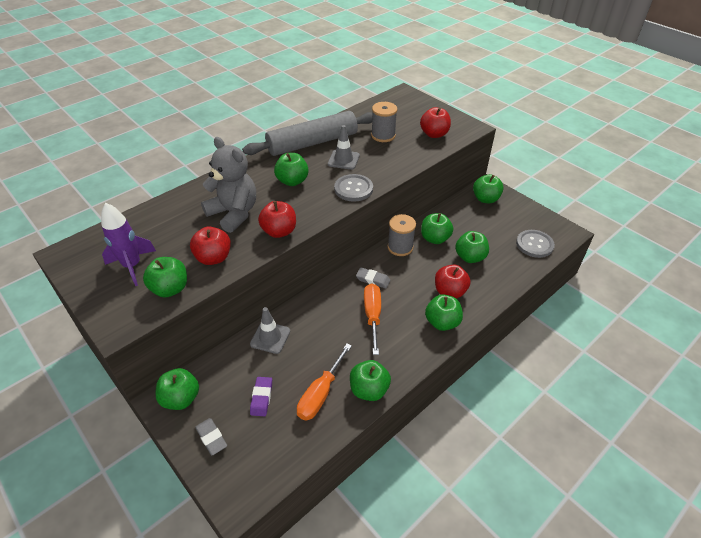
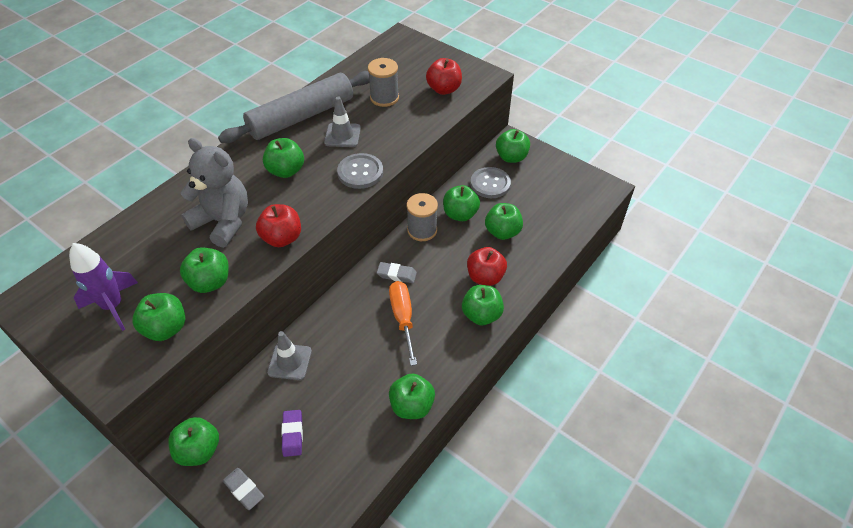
camera: 10 degrees left, 5 degrees up
(213, 258) = (210, 282): red apple -> green apple
(320, 393) = (358, 419): orange screwdriver -> none
(534, 244) = (572, 207): grey button -> grey button (490, 184)

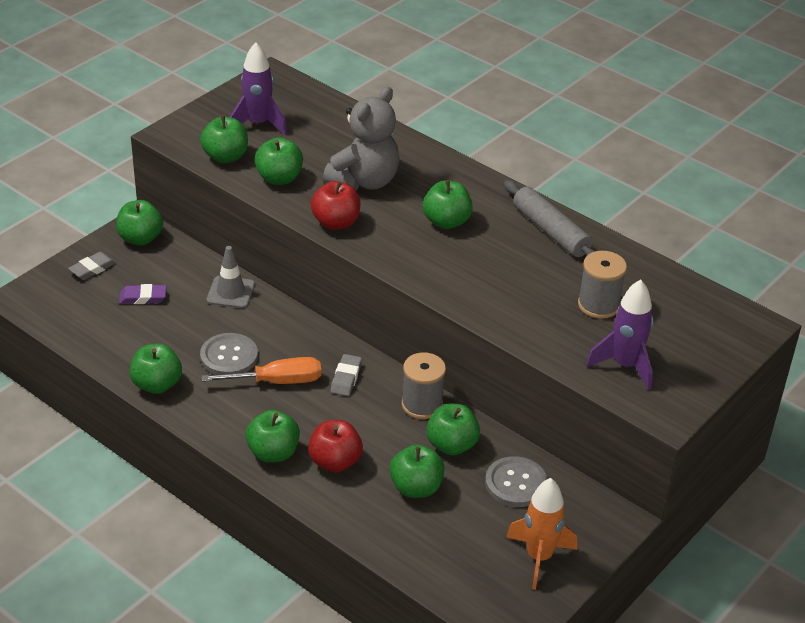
camera: 90 degrees right, 10 degrees down
(301, 117) = (550, 231): grey rolling pin -> grey rolling pin, size x0.66
(342, 135) = (514, 266): grey traffic cone -> none
(360, 172) = (443, 281): grey button -> grey button (229, 356)
(444, 89) = (625, 365): red apple -> purple rocket
(511, 157) = (578, 515): green apple -> none
(549, 175) = (539, 557): none -> orange rocket

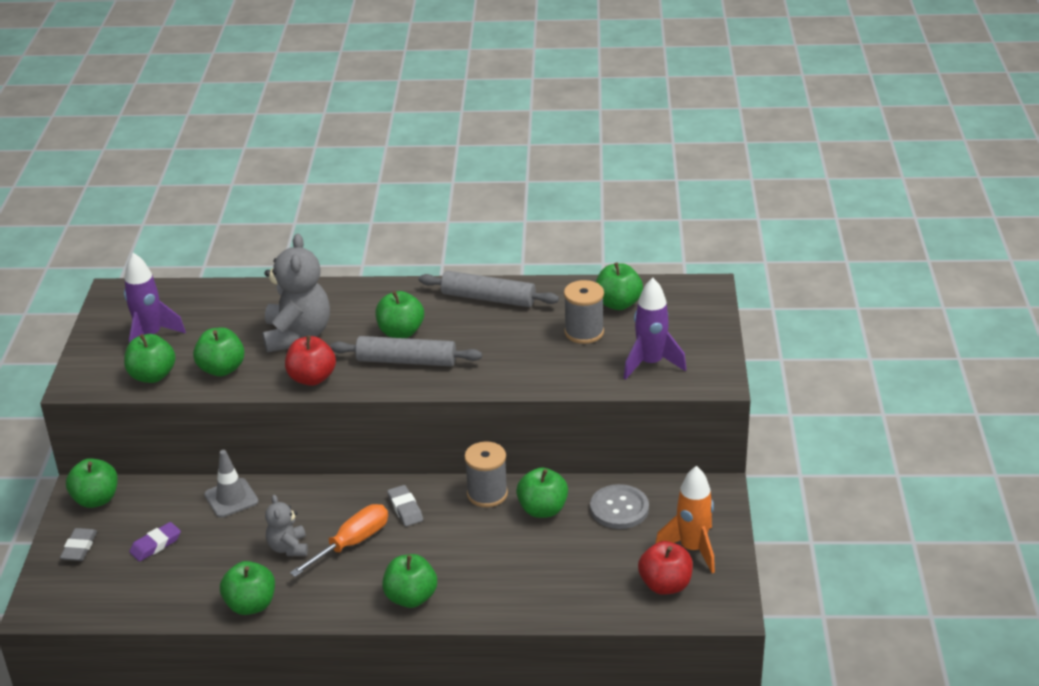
camera: 35 degrees left, 5 degrees down
(229, 356) = (288, 548): grey button -> grey teddy bear
(335, 462) = (468, 575): red apple -> red apple (665, 585)
(416, 487) = (551, 555): green apple -> green apple (618, 304)
(423, 248) = (406, 361): none -> grey rolling pin

